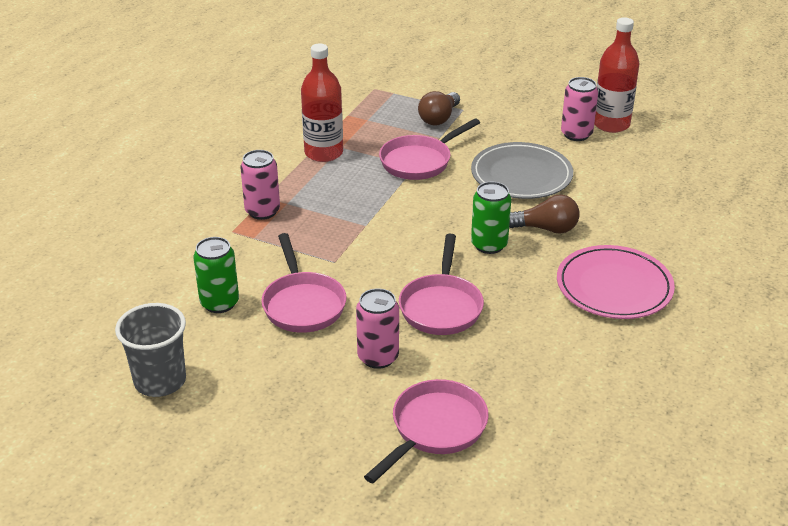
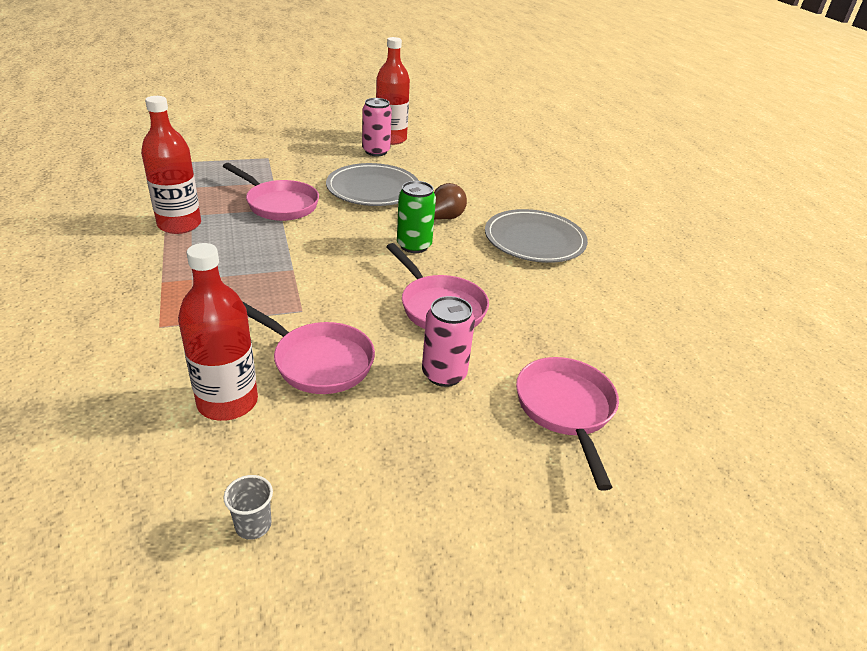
camera: 45 degrees left, 0 degrees up
(160, 381) = (253, 525): grey cup -> grey cup, size x0.49
(219, 303) = (227, 402): green can -> red bottle
(262, 211) = (173, 295): pink can -> none
(419, 161) = (279, 204): pink pan -> pink pan turned 60 degrees counterclockwise
(439, 118) = (256, 169): brown light bulb -> none
(614, 287) = (534, 240): pink plate -> grey plate

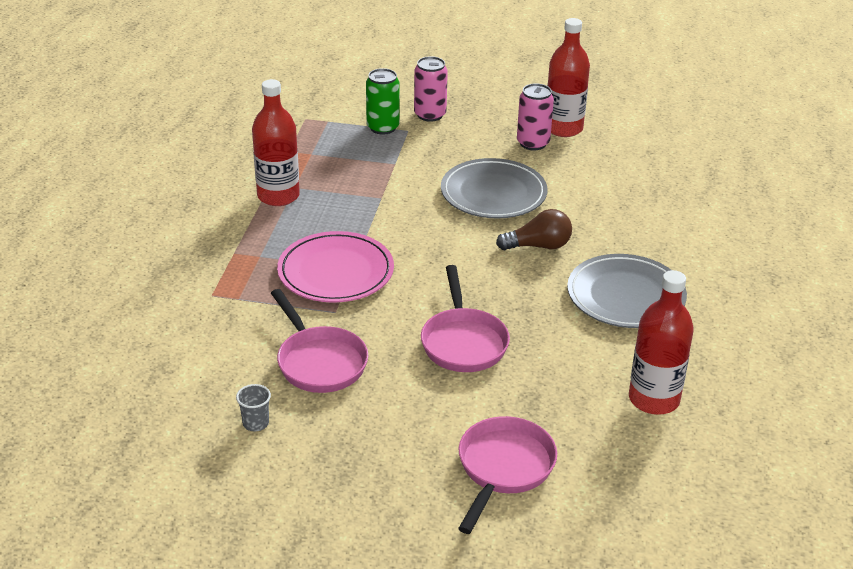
camera: 30 degrees right, 0 degrees up
(227, 402) = (229, 374): red bottle -> red bottle (654, 399)
(253, 525) = (198, 468): grey cup -> grey cup (255, 423)
(278, 276) = (336, 272): none -> pink plate
(279, 204) = (383, 192): pink pan -> none
(414, 246) = (487, 271): green can -> green can (383, 127)
(444, 374) = (419, 405): pink can -> pink can (430, 115)

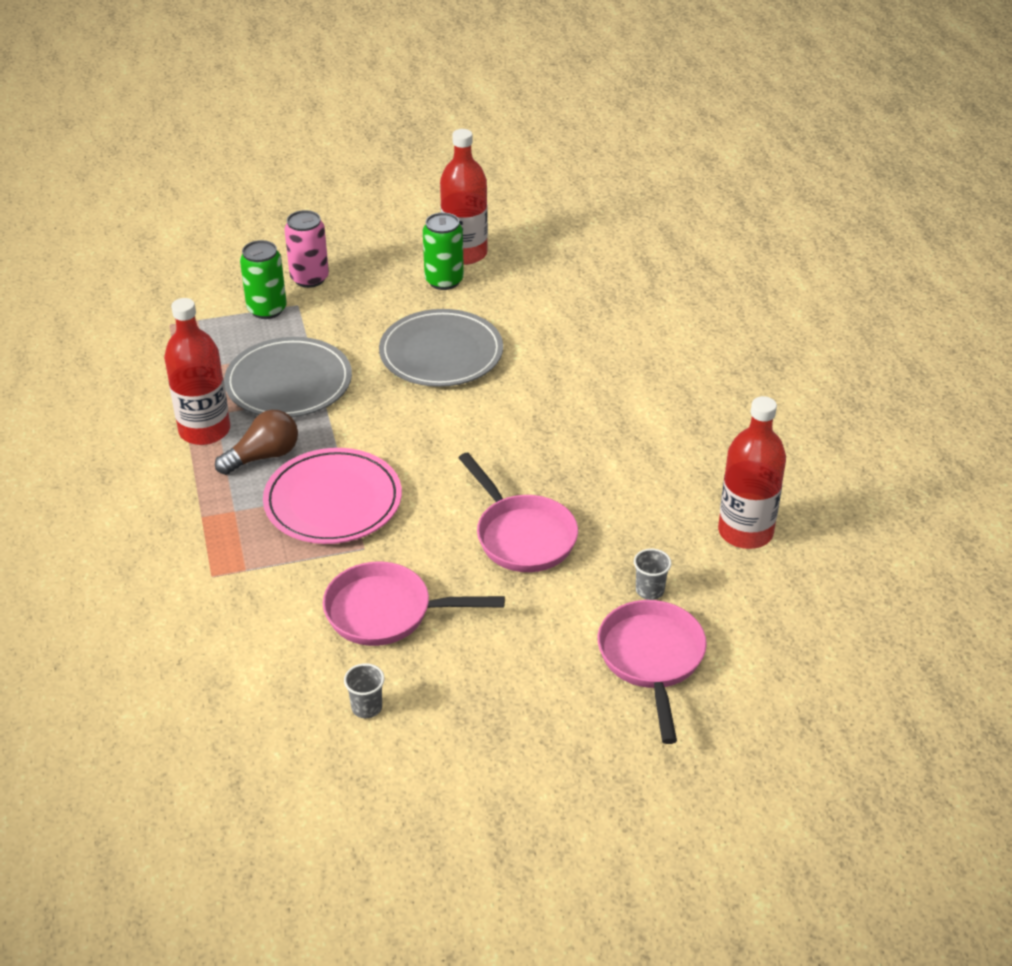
camera: 25 degrees left, 5 degrees up
(319, 362) = (386, 612): pink pan -> pink pan turned 150 degrees clockwise
(533, 143) = (444, 281): pink can -> green can
(538, 246) = (527, 400): brown light bulb -> brown light bulb (263, 456)
(539, 416) = (649, 590): none -> grey cup
(625, 296) = (649, 428): grey plate -> grey plate (289, 383)

